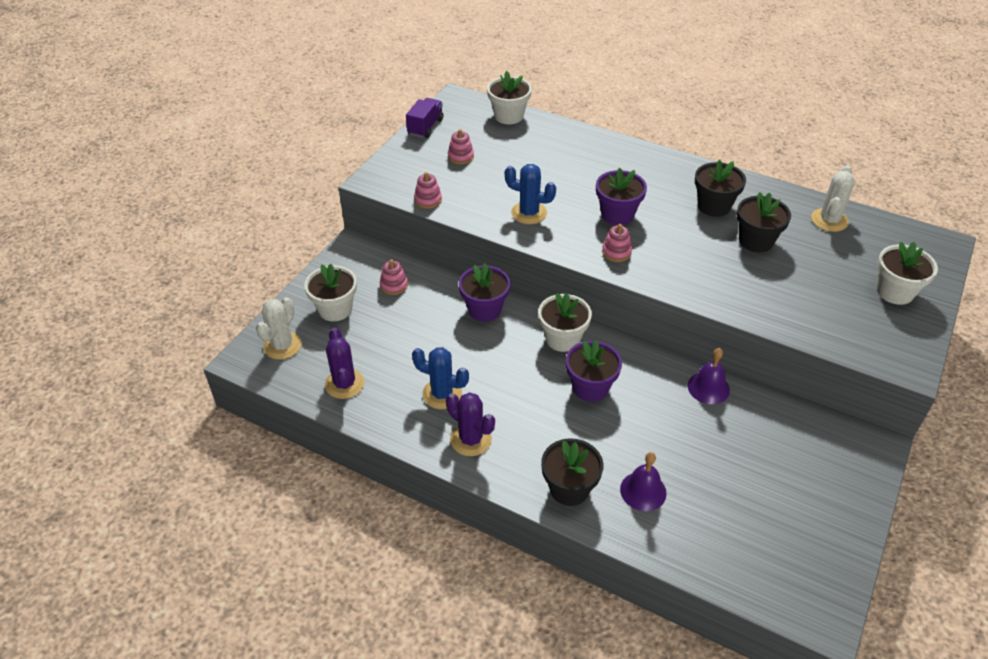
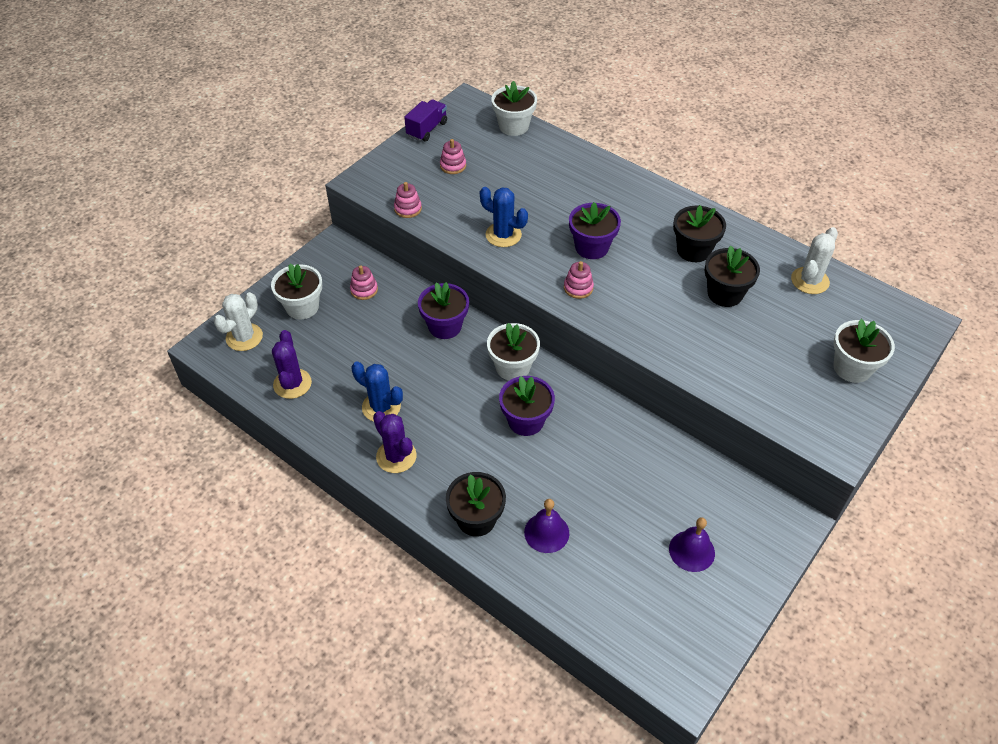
camera: 10 degrees right, 5 degrees up
(708, 387) = (643, 438): purple bell -> purple bell (691, 551)

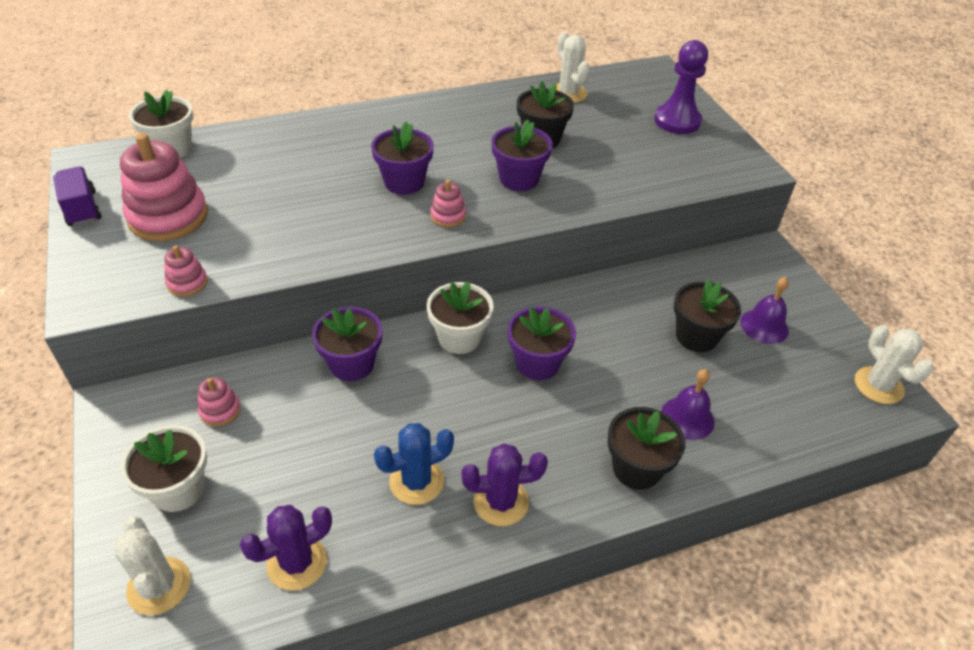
camera: 60 degrees left, 5 degrees down
(292, 384) = (297, 563): purple cactus -> purple cactus turned 60 degrees counterclockwise
(453, 166) = (168, 217): pink stacking toy -> pink stacking toy, size x2.13
(503, 235) = (319, 230): blue cactus -> none
(659, 304) = (519, 179): none -> purple flower pot
(692, 659) = (878, 385): none -> white cactus
(693, 250) = (473, 129): black flower pot -> black flower pot (696, 336)
(852, 368) = (677, 121): white flower pot -> purple pawn

